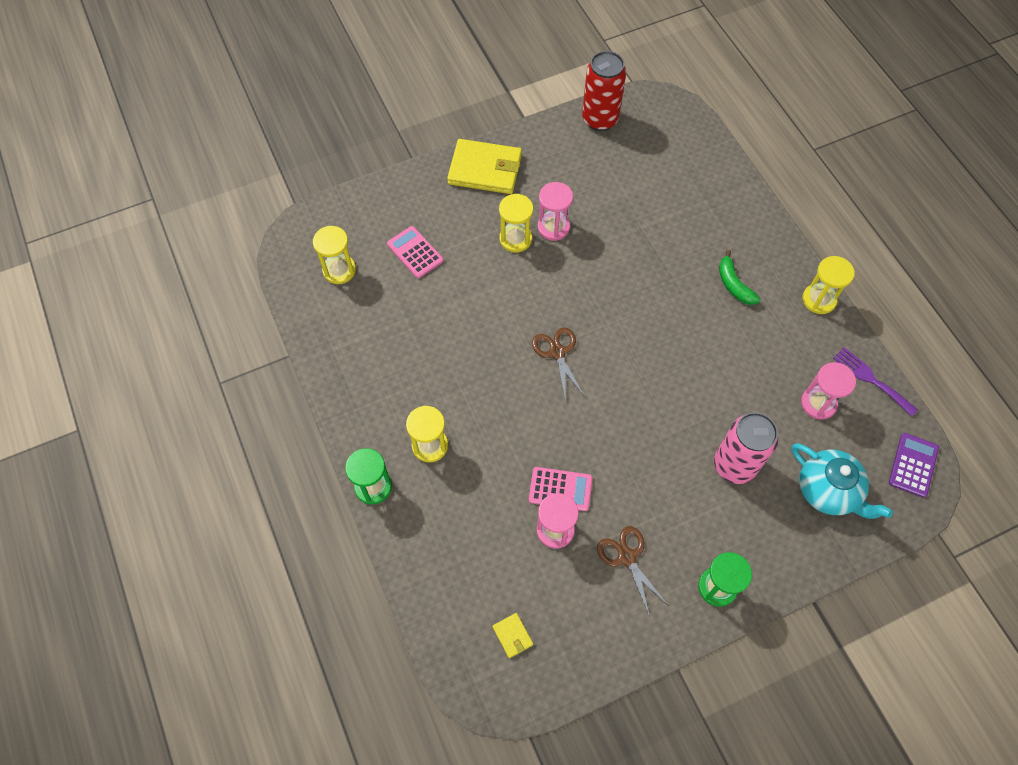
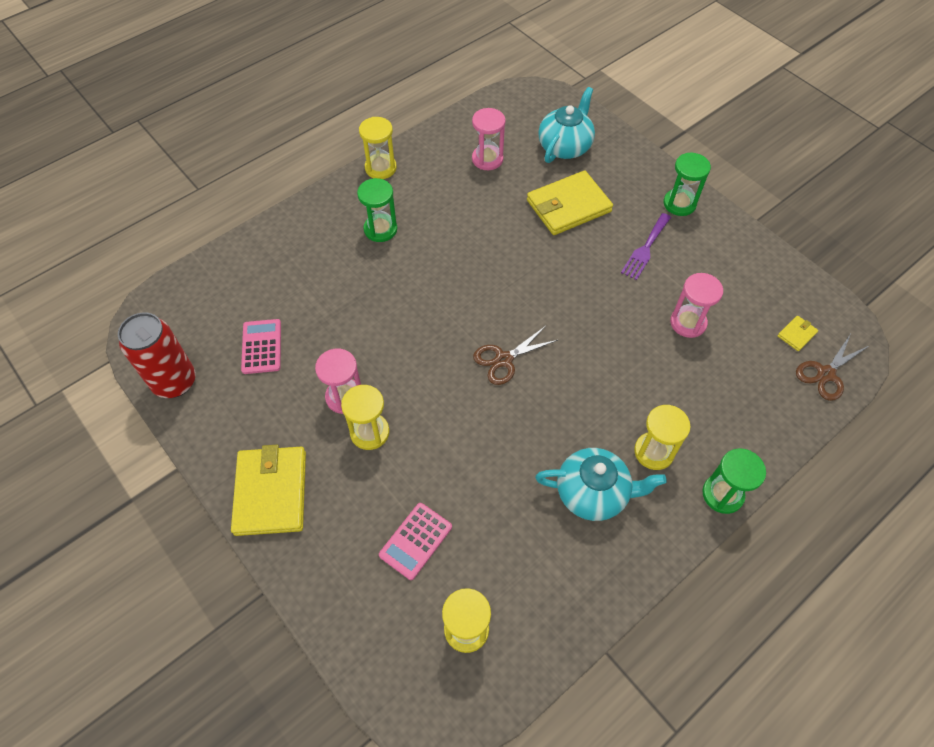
camera: 105 degrees left, 5 degrees down
(410, 385) = (593, 493): none -> turquoise teapot
(560, 489) = (647, 327): pink calculator -> pink calculator (261, 347)
(627, 557) = (685, 266): brown scissors -> brown scissors (826, 374)
(734, 284) = (380, 229): green banana -> green hourglass
(734, 465) = (568, 206): pink can -> yellow wallet
(871, 379) = (452, 129): purple fork -> purple fork (645, 249)
(913, 465) = (521, 101): purple calculator -> none

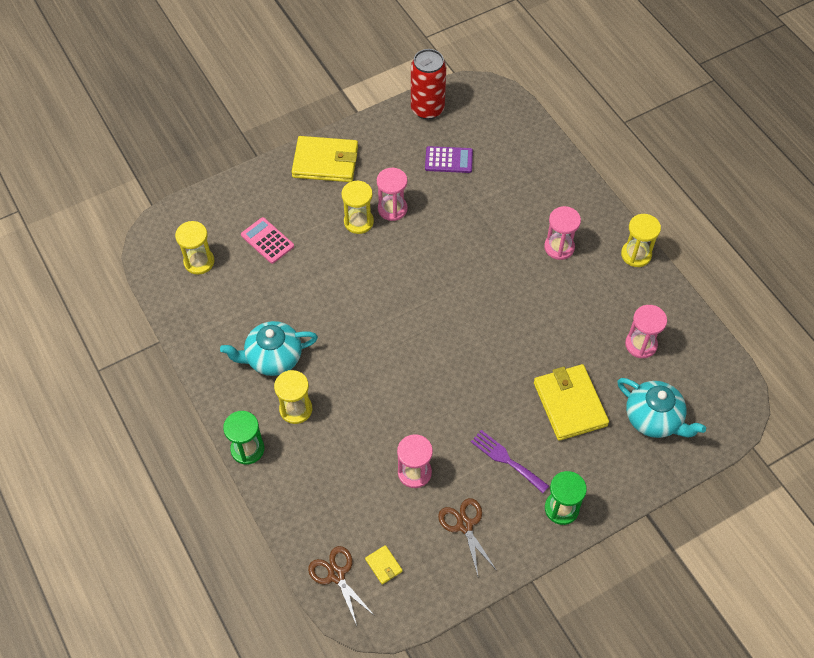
camera: 100 degrees right, 0 degrees up
(261, 347) = (448, 160): pink calculator -> purple calculator
(380, 229) = (559, 247): green hourglass -> pink hourglass
(504, 359) = (404, 319): brown scissors -> brown scissors (465, 525)
(593, 493) = (273, 358): turquoise teapot -> turquoise teapot turned 60 degrees clockwise

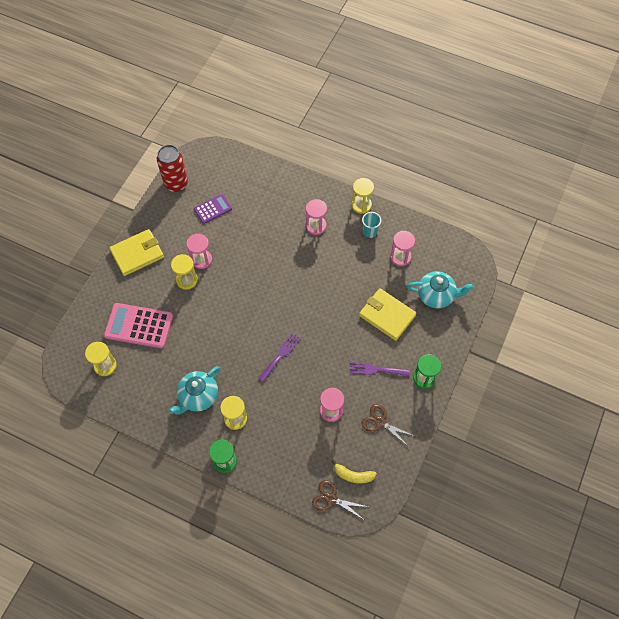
camera: 35 degrees left, 5 degrees up
(267, 241) = (139, 326): pink calculator -> pink calculator, size x1.73
(383, 565) = (353, 475): yellow wallet -> yellow banana
(403, 371) = (281, 355): none -> purple fork
(623, 292) = (370, 232): none -> turquoise cup

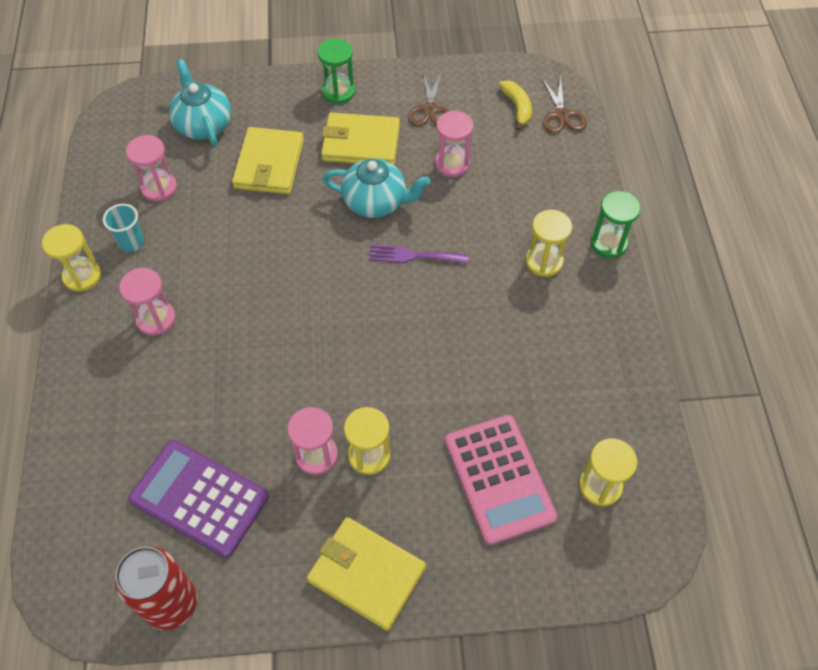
camera: 120 degrees left, 5 degrees down
(198, 396) = (548, 324): turquoise teapot -> turquoise teapot (376, 202)
(213, 209) = (199, 498): purple calculator -> purple calculator, size x1.73
(376, 370) = (361, 143): purple fork -> yellow wallet

